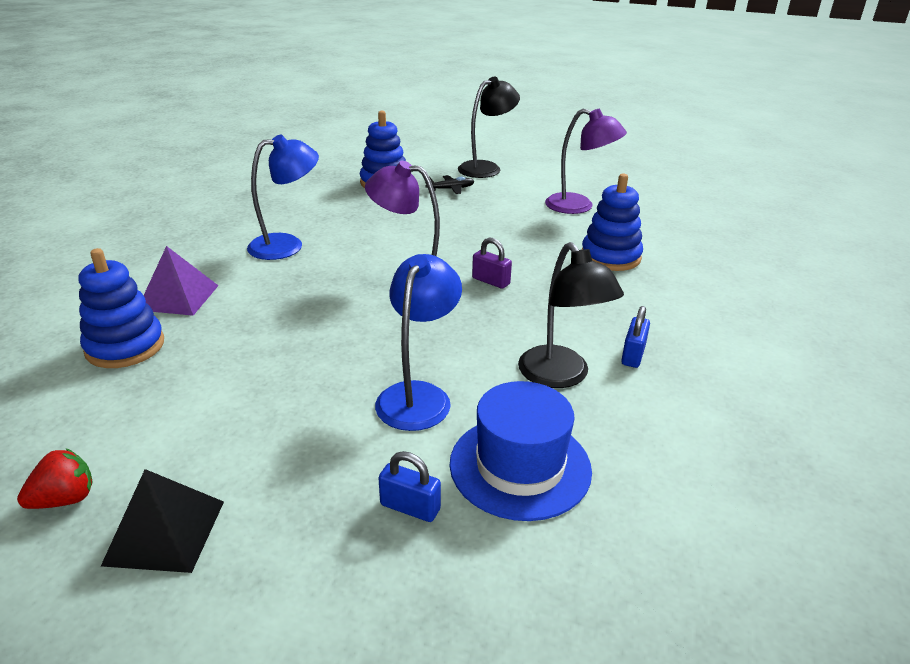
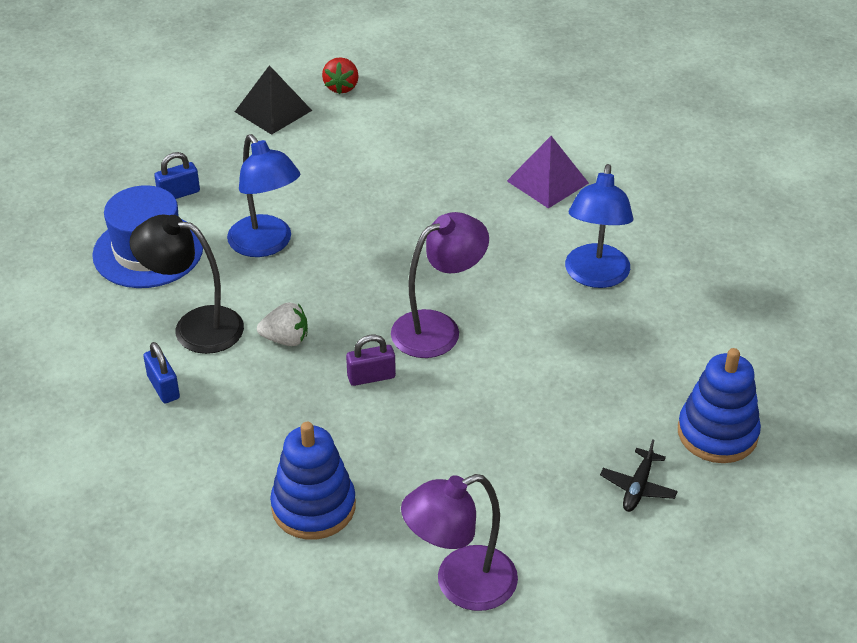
camera: 130 degrees right, 10 degrees up
(125, 346) = (491, 139): blue stacking toy -> none
(486, 168) = (688, 578): black lamp -> none
(508, 328) = (286, 339): none -> white strawberry

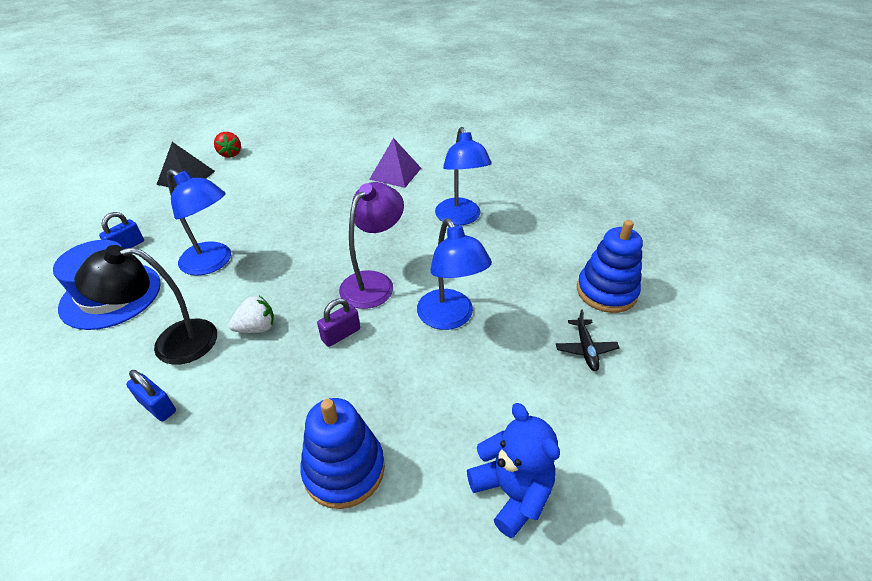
camera: 25 degrees left, 0 degrees up
(460, 584) = (511, 492): purple lamp -> blue teddy bear
(502, 399) = (450, 318): none -> blue lamp

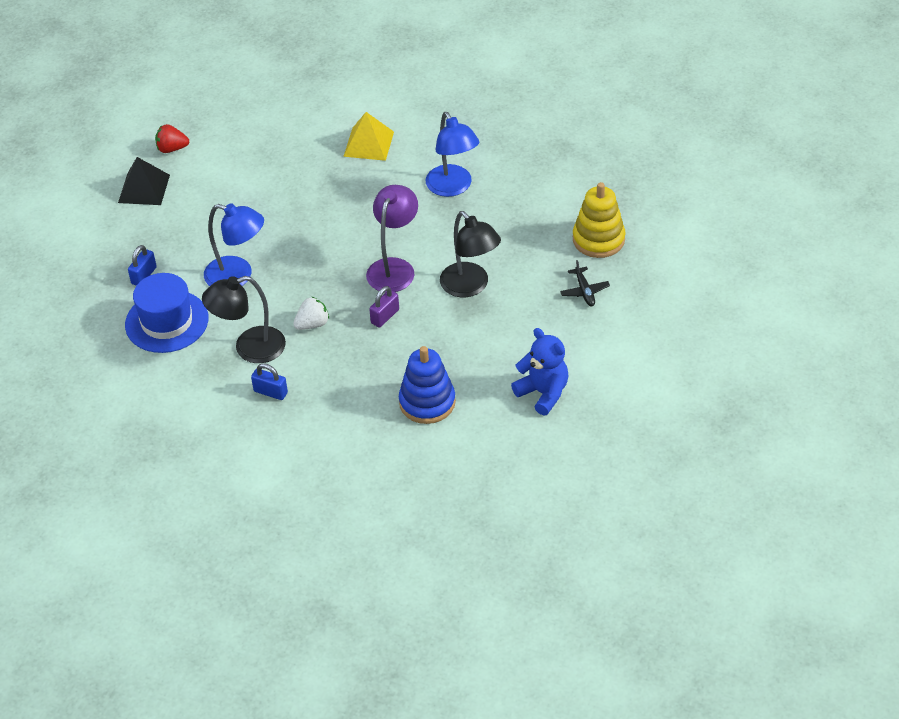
camera: 10 degrees left, 5 degrees up
(230, 154) = (172, 149): red strawberry -> red strawberry turned 120 degrees clockwise
(395, 173) = (369, 144): purple pyramid -> yellow pyramid
(450, 318) = (470, 286): blue lamp -> black lamp
(606, 292) = (598, 239): blue stacking toy -> yellow stacking toy

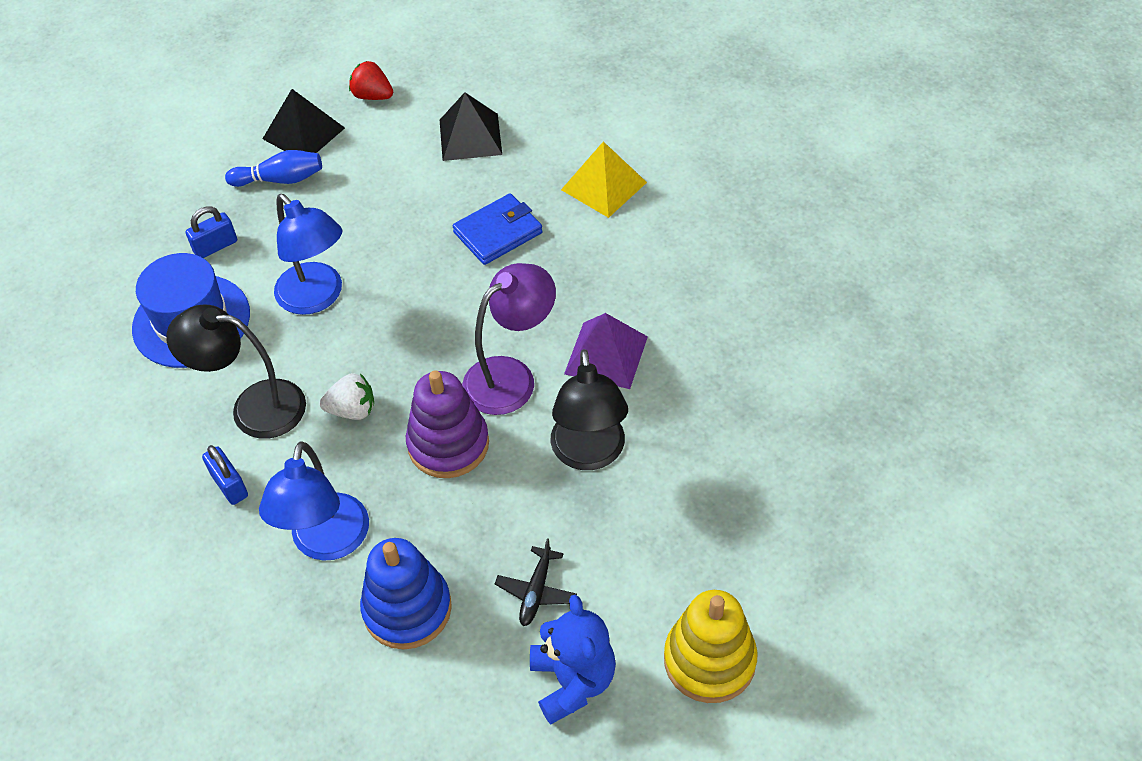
camera: 30 degrees right, 5 degrees up
(153, 221) = (280, 179): none -> blue bowling pin
(259, 148) = (470, 137): none -> black pyramid
(323, 195) = (498, 233): none -> blue wallet
(385, 316) = (448, 444): purple padlock -> purple stacking toy
(441, 233) = (606, 355): none -> purple pyramid
(453, 187) = (667, 294): blue lamp -> blue lamp (327, 542)
(584, 291) = (742, 540): black plane -> black plane (536, 591)
(598, 239) = (815, 466): yellow stacking toy -> yellow stacking toy (709, 660)

